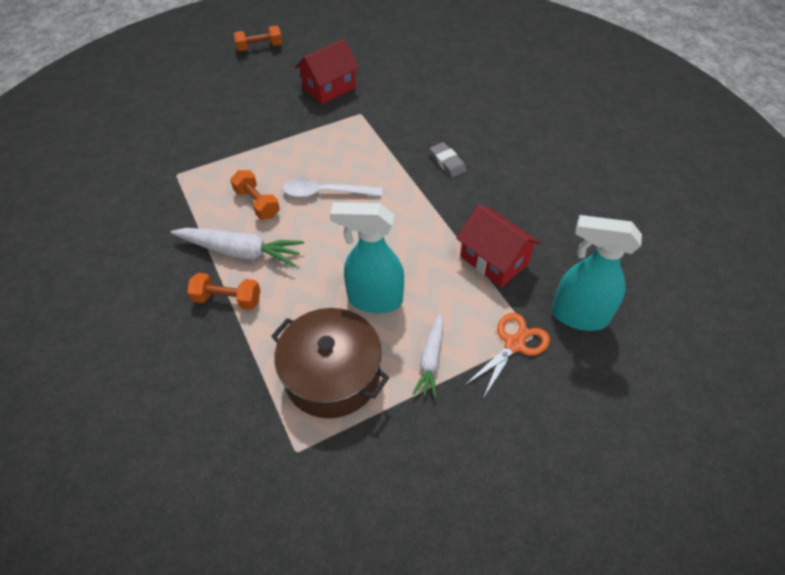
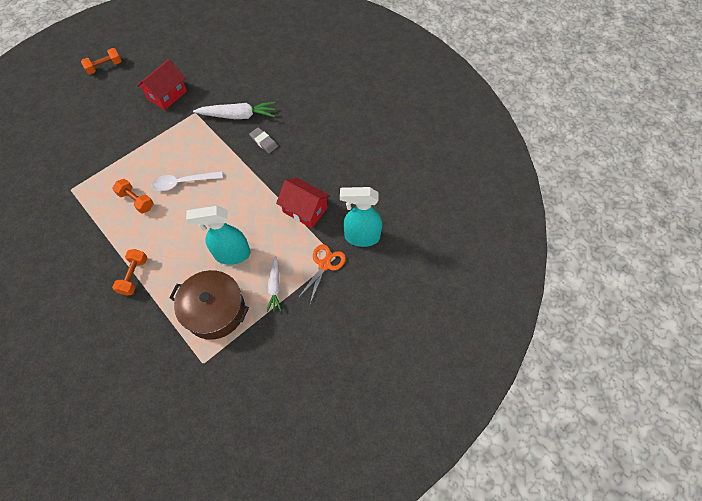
camera: 15 degrees left, 10 degrees up
(227, 299) = (134, 276): orange dumbbell -> orange dumbbell turned 75 degrees counterclockwise
(240, 252) = (134, 240): white carrot -> white carrot (238, 115)

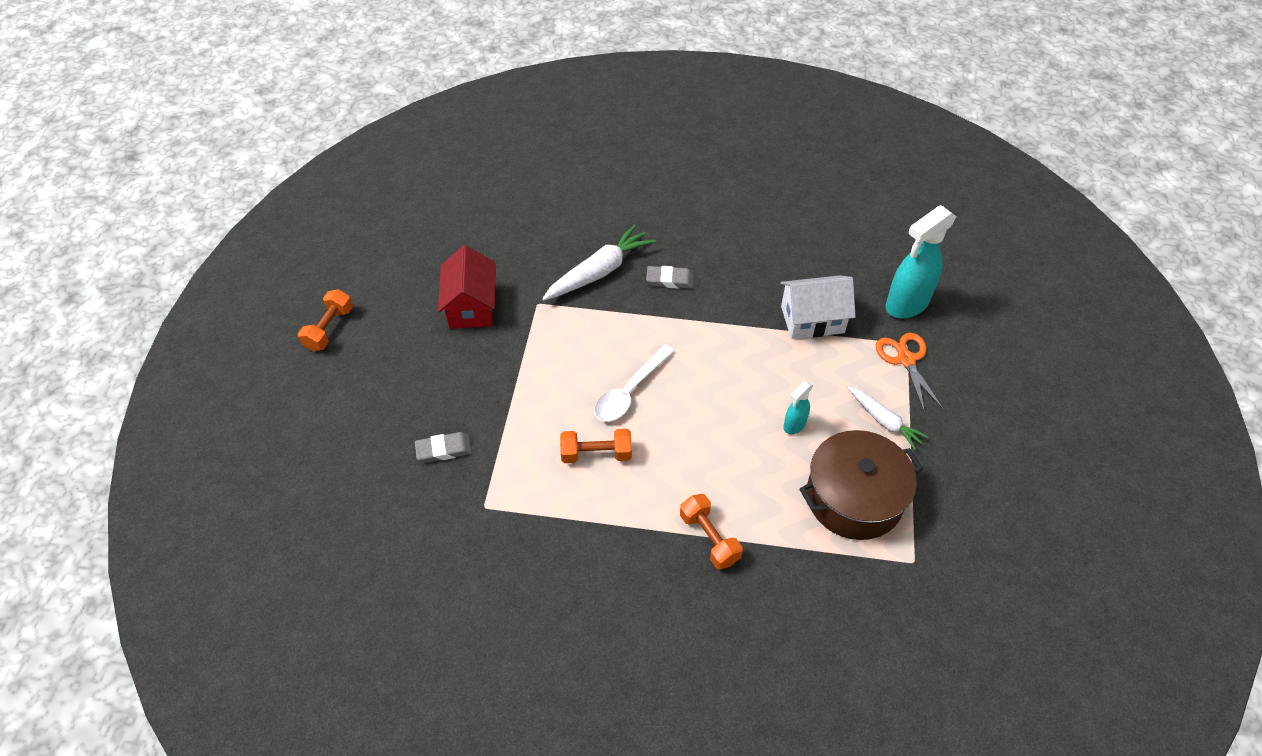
camera: 40 degrees left, 10 degrees down
(84, 152) = (444, 450): none -> grey eraser
(232, 254) = (794, 425): turquoise spray bottle -> turquoise spray bottle, size x0.49
(305, 210) = (812, 320): red house -> white house

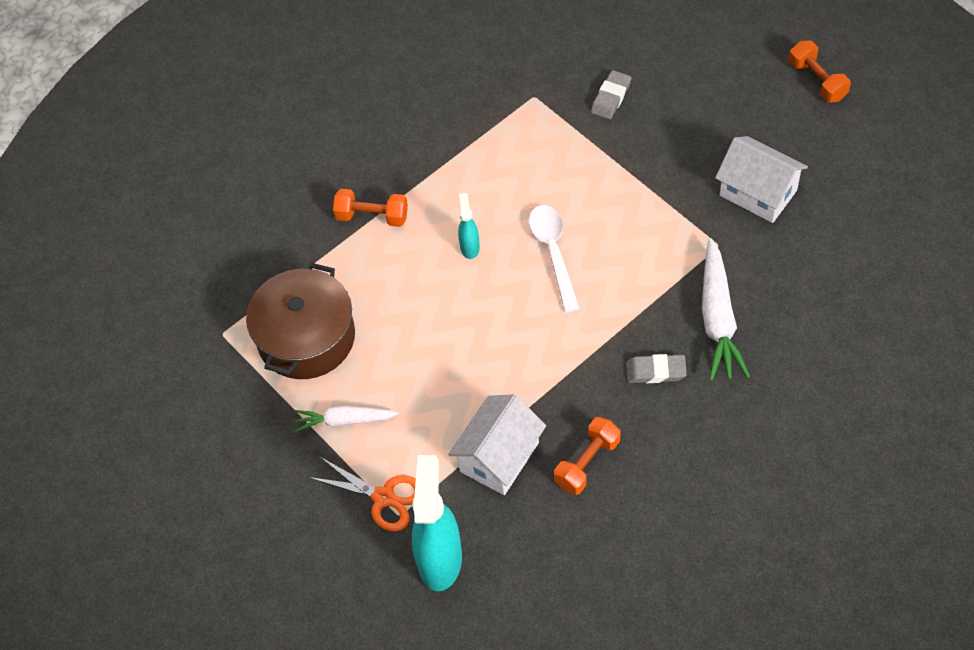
camera: 135 degrees right, 5 degrees up
(471, 306) = (758, 193): red house -> white house
(596, 454) = (514, 191): orange dumbbell -> orange dumbbell (587, 463)
(670, 280) = (655, 371): grey eraser -> grey eraser turned 45 degrees clockwise
(794, 425) = (407, 348): turquoise spray bottle -> turquoise spray bottle (469, 247)

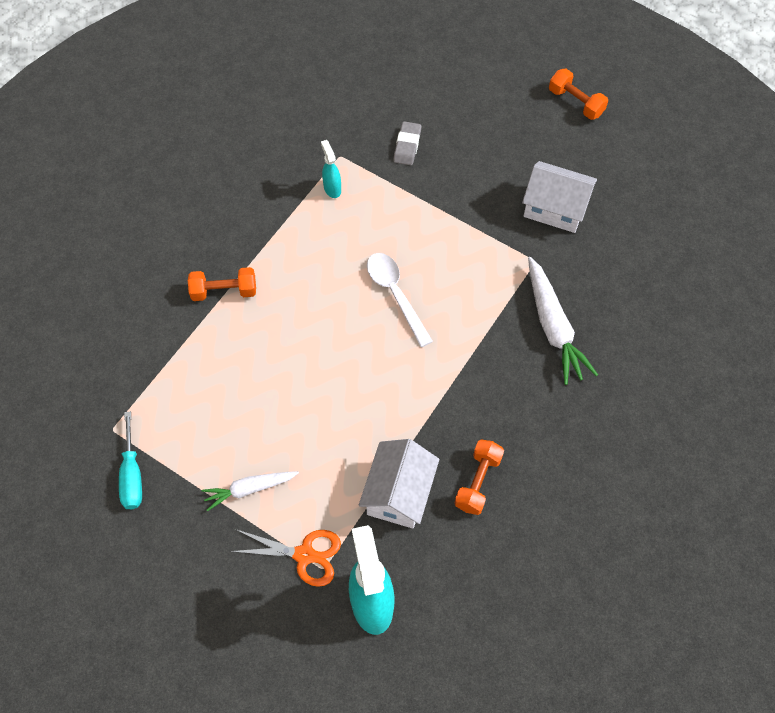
camera: 20 degrees left, 5 degrees up
(230, 382) = (132, 475): none -> turquoise screwdriver
(306, 337) = (193, 417): brown pot -> none
(469, 247) = (320, 303): turquoise spray bottle -> turquoise spray bottle (332, 188)
(655, 371) = (513, 385): grey eraser -> none

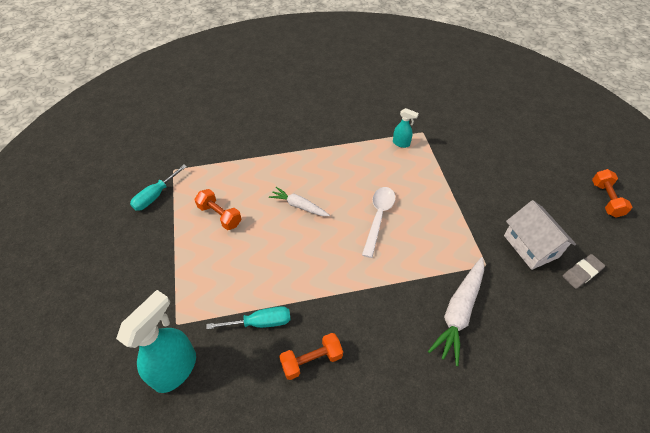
camera: 45 degrees right, 10 degrees down
(224, 291) = (293, 150): orange dumbbell -> orange dumbbell (220, 215)
(249, 489) = (193, 249): white carrot -> white carrot (299, 206)
(304, 555) = (177, 307): orange scissors -> none
(332, 188) = (401, 143): turquoise spray bottle -> turquoise spray bottle turned 90 degrees clockwise
(398, 493) = (260, 322): white house -> turquoise screwdriver
(407, 146) = (467, 151): grey eraser -> grey eraser (582, 273)

